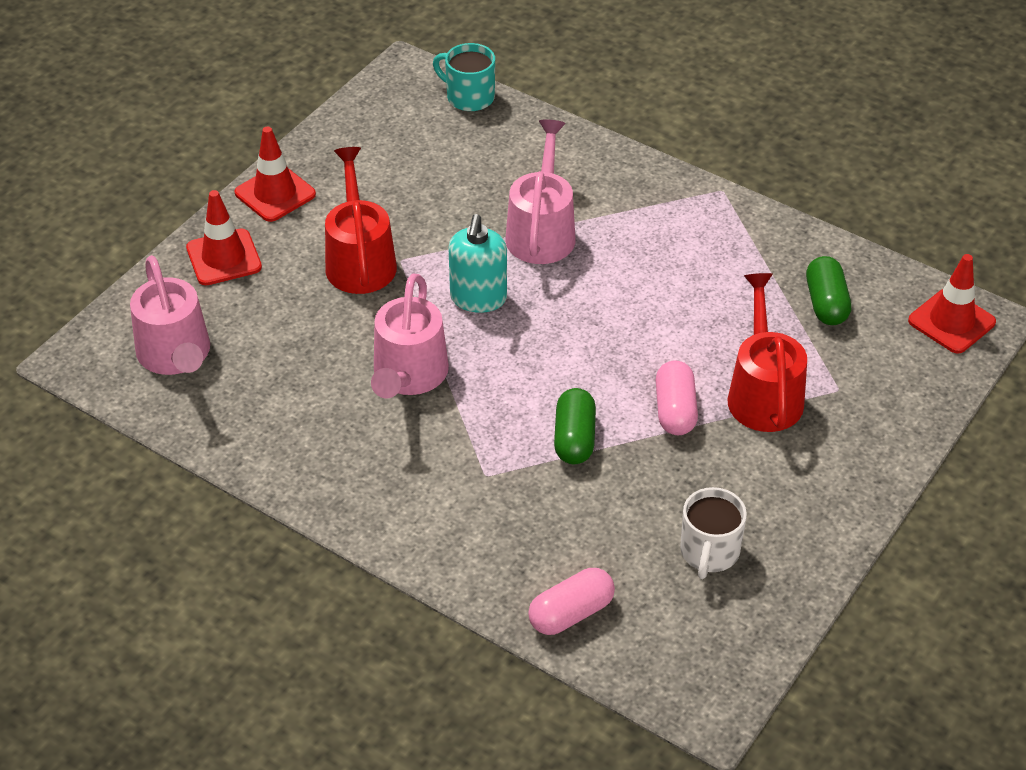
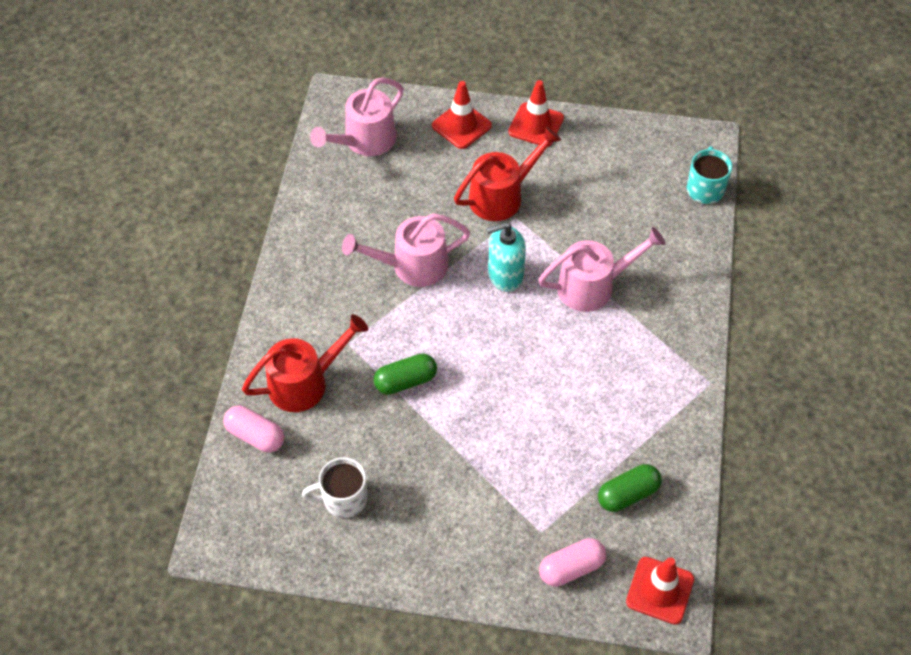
camera: 65 degrees right, 10 degrees up
(675, 410) = (463, 432): pink capsule -> pink capsule (571, 568)
(763, 393) = (510, 482): red watering can -> red watering can (305, 382)

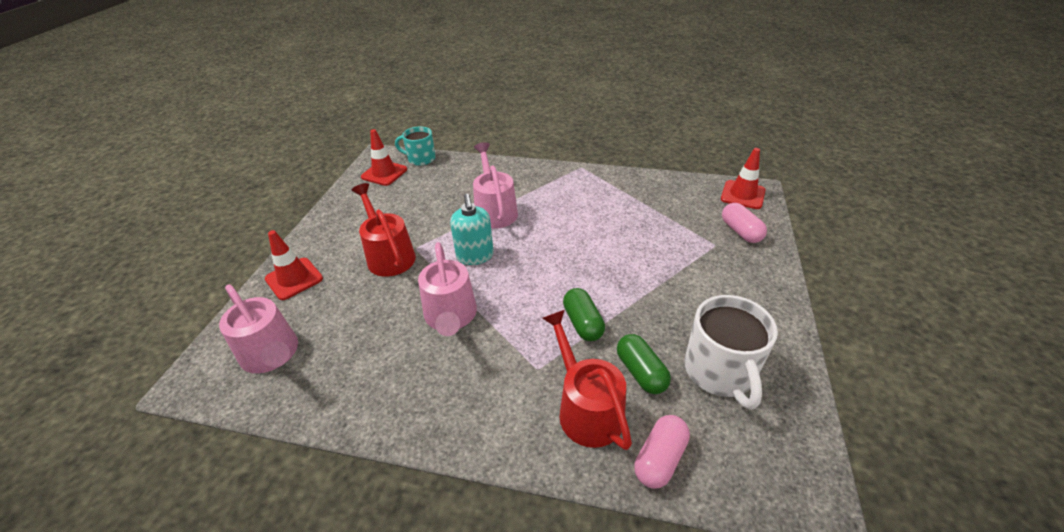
camera: 85 degrees left, 15 degrees down
(343, 498) = (719, 372): white mug -> white mug, size x1.55
(536, 125) = (320, 233): red traffic cone -> red traffic cone (384, 173)
(627, 494) = (673, 204): green capsule -> green capsule (640, 372)

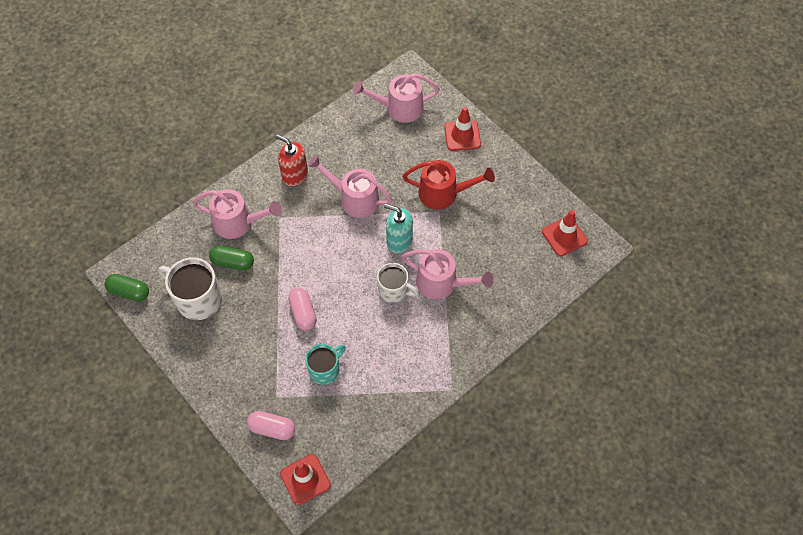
camera: 125 degrees right, 20 degrees up
(421, 159) = (569, 274): turquoise mug -> turquoise mug (325, 369)
(461, 397) = (294, 175): none -> red soap dispenser
(532, 232) = (394, 290): none -> white mug
(583, 323) = (288, 260): green capsule -> green capsule (129, 292)
(586, 408) = (238, 223): red watering can -> pink watering can
(659, 458) = (188, 233): pink capsule -> pink capsule (303, 313)

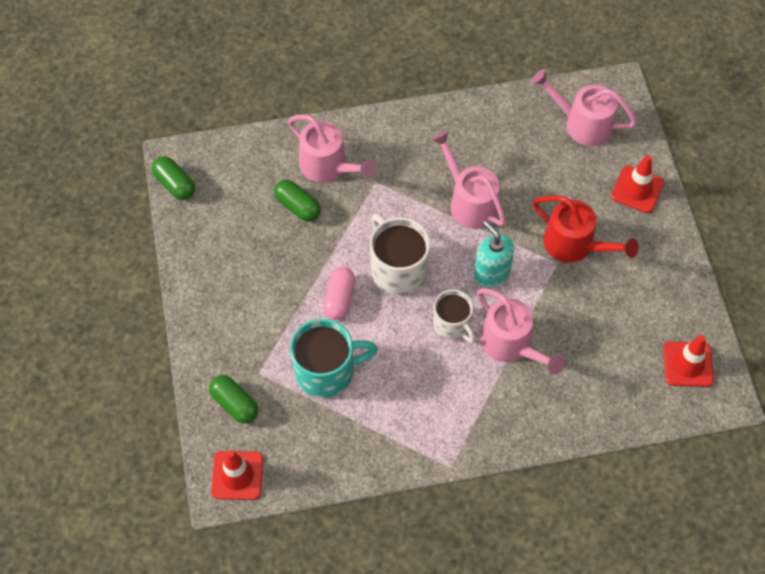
camera: 30 degrees right, 0 degrees up
(198, 299) = (239, 227): white mug -> white mug (398, 269)
(272, 428) = (235, 404): pink capsule -> green capsule
(294, 175) = (419, 144): red soap dispenser -> none
(325, 369) = (326, 371): turquoise mug -> turquoise mug, size x1.55

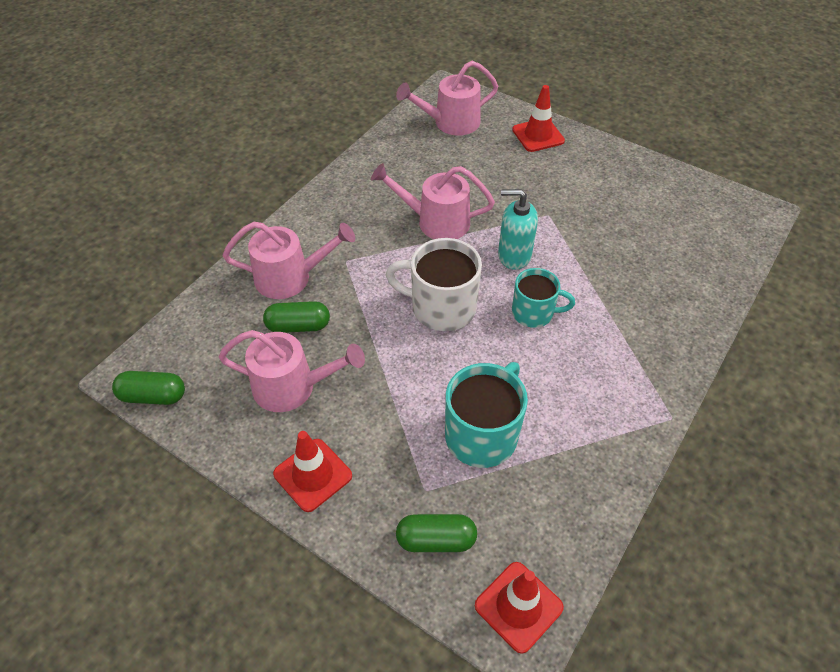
camera: 45 degrees left, 10 degrees down
(339, 299) = (421, 367): pink capsule -> none
(452, 325) = (534, 313): white mug -> turquoise mug
(511, 345) = (592, 291): pink watering can -> pink watering can (293, 387)
(575, 245) = (545, 195): red watering can -> none
(688, 364) = (713, 210): red traffic cone -> red traffic cone (313, 475)

